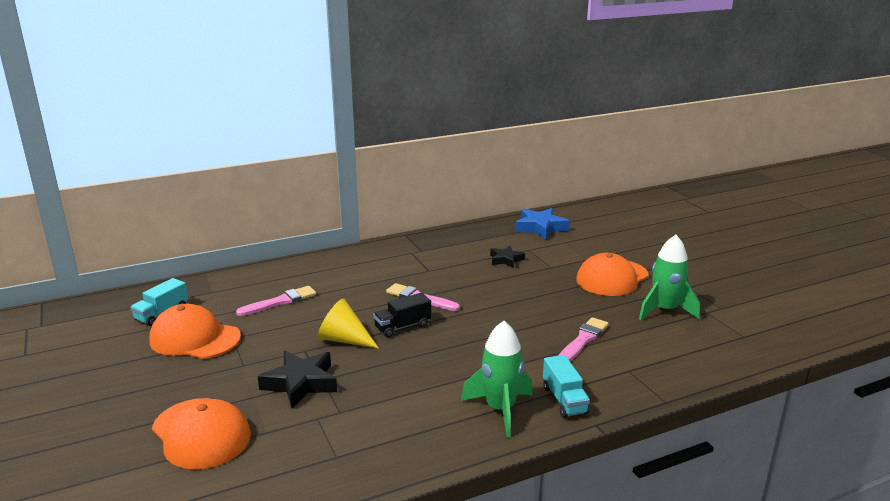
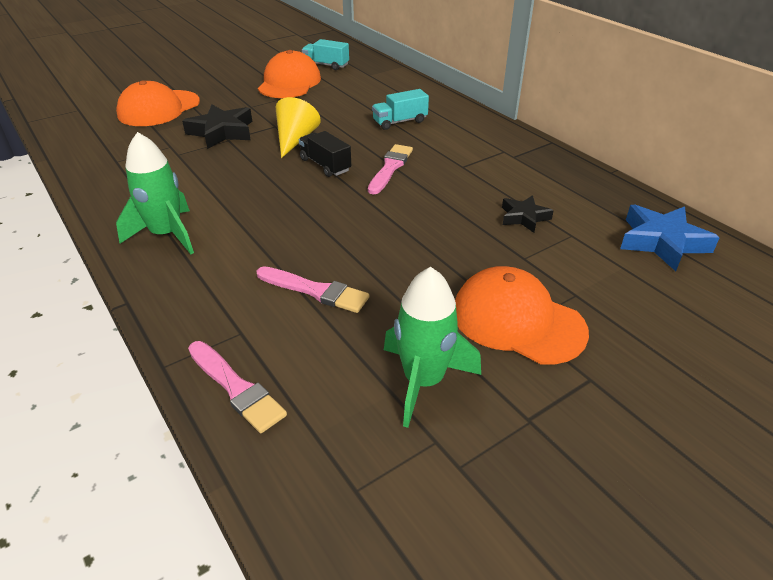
camera: 80 degrees right, 15 degrees up
(280, 301) = (360, 102): pink brush -> pink brush (236, 388)
(564, 400) = (178, 277): turquoise truck -> turquoise truck (400, 122)

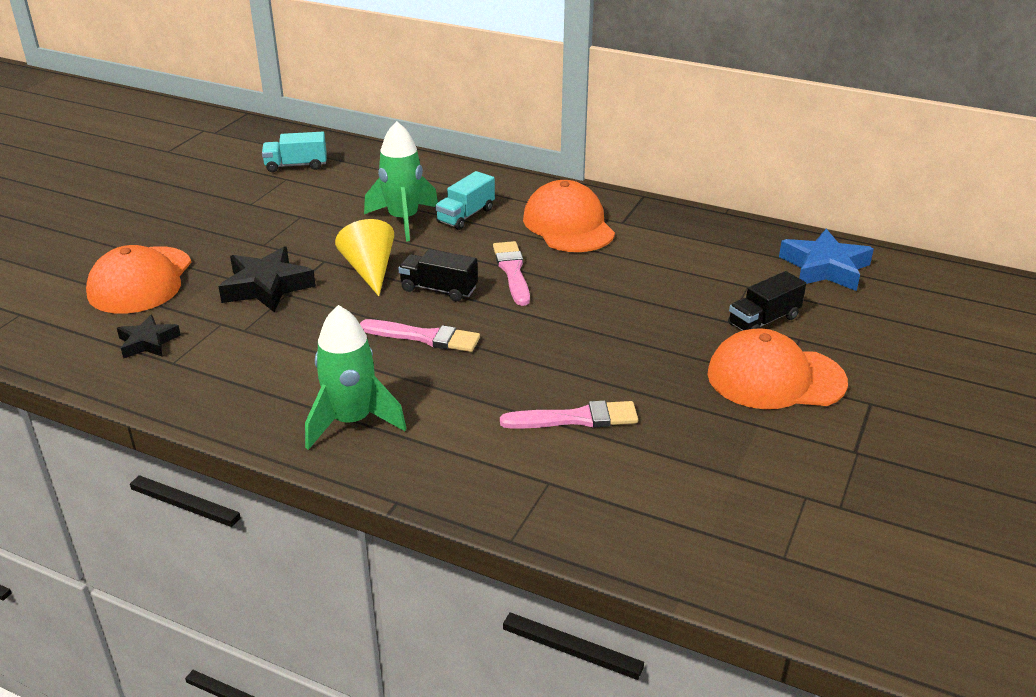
camera: 30 degrees left, 5 degrees down
(236, 388) = (602, 528): pink brush -> pink brush (425, 337)
(289, 83) = (276, 201): orange cap -> orange cap (568, 225)
(423, 381) = (751, 456): green rocket -> green rocket (403, 220)
(524, 217) = (692, 282): black star -> black star (148, 342)
(557, 268) = (763, 321): none -> black truck

